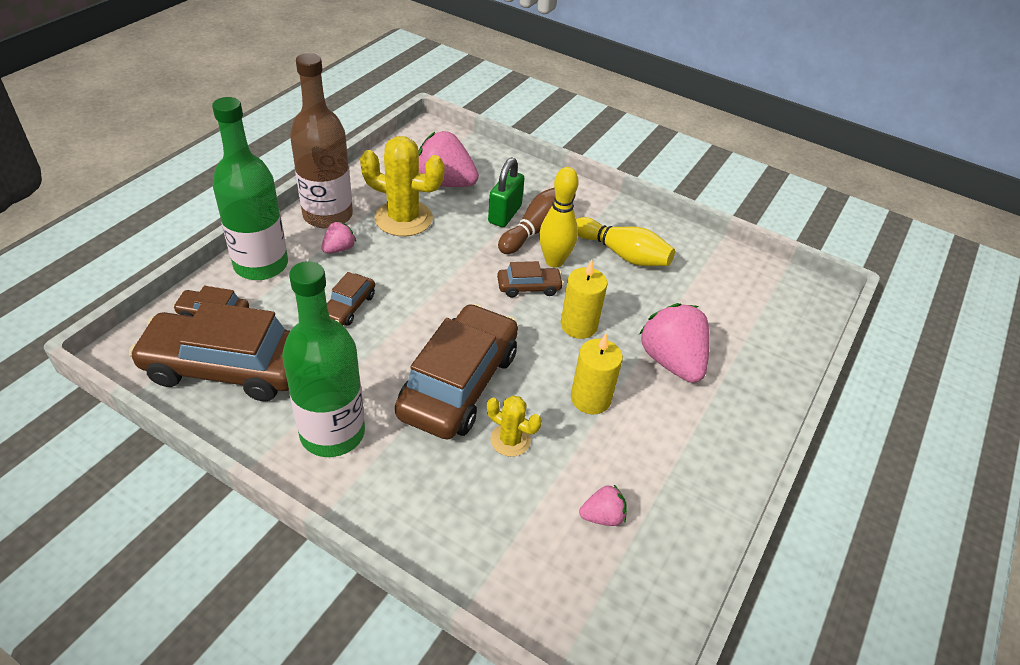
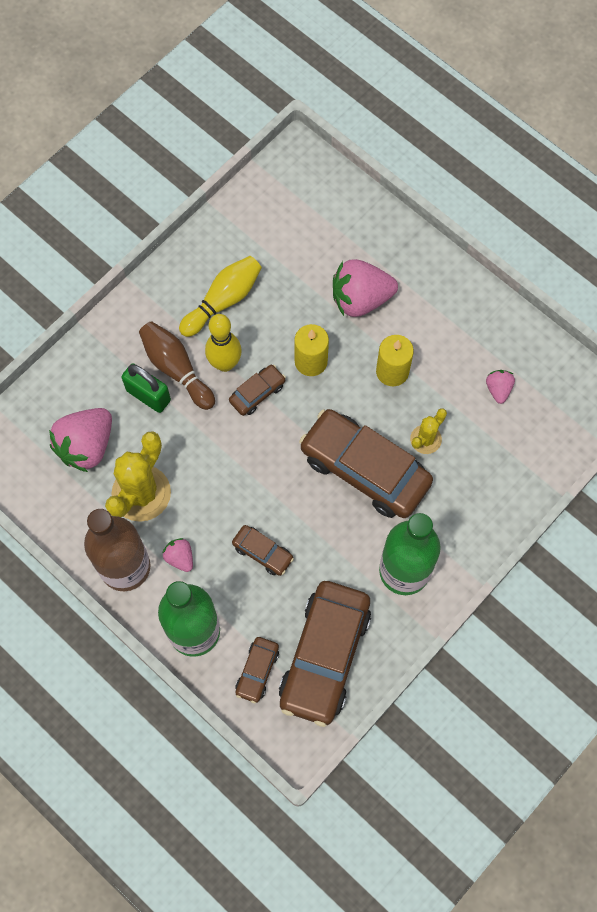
camera: 75 degrees left, 25 degrees up
(529, 287) = (257, 393): brown car -> brown car turned 45 degrees clockwise

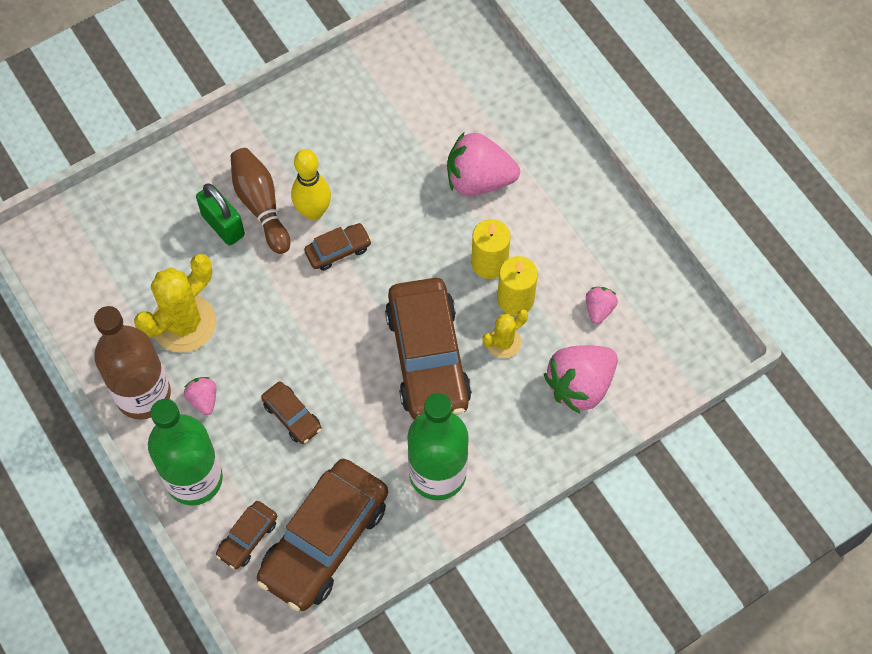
camera: 15 degrees right, 5 degrees down
(86, 446) = (142, 261): pink strawberry -> pink strawberry (580, 385)
(223, 301) = (332, 147): yellow bowling pin -> none
(311, 361) = (405, 231): yellow candle -> yellow candle (515, 299)
(364, 469) = (428, 357): brown car -> brown car turned 150 degrees counterclockwise

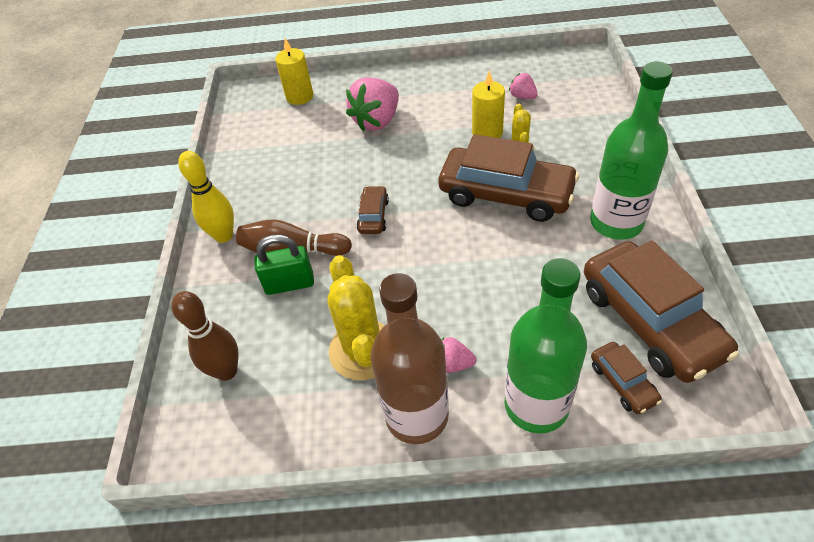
camera: 55 degrees left, 15 degrees down
(115, 231) = (226, 371): none -> brown bowling pin
(292, 416) = (510, 301): brown car -> none
(313, 212) = (327, 219): yellow bowling pin -> yellow bowling pin (224, 236)
(489, 263) = (448, 136): yellow candle -> yellow candle (299, 96)
(580, 385) = (578, 123): pink strawberry -> none

